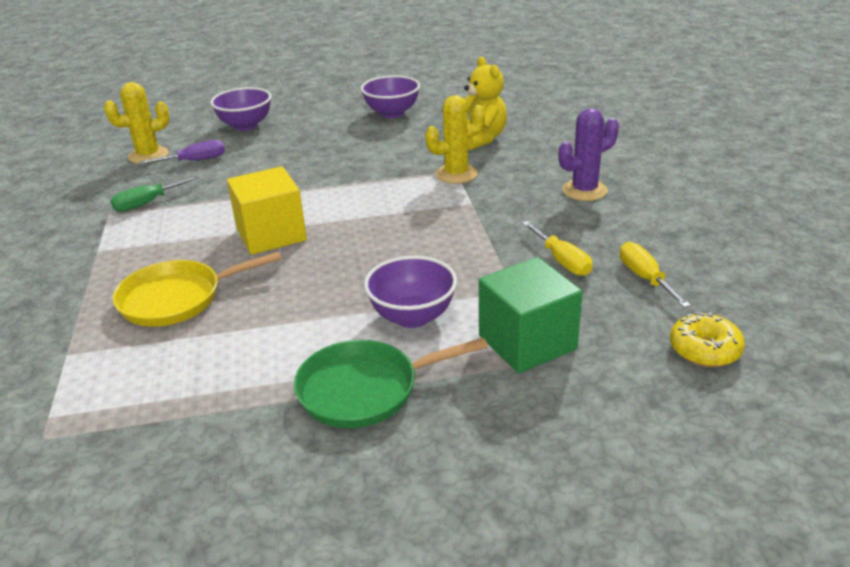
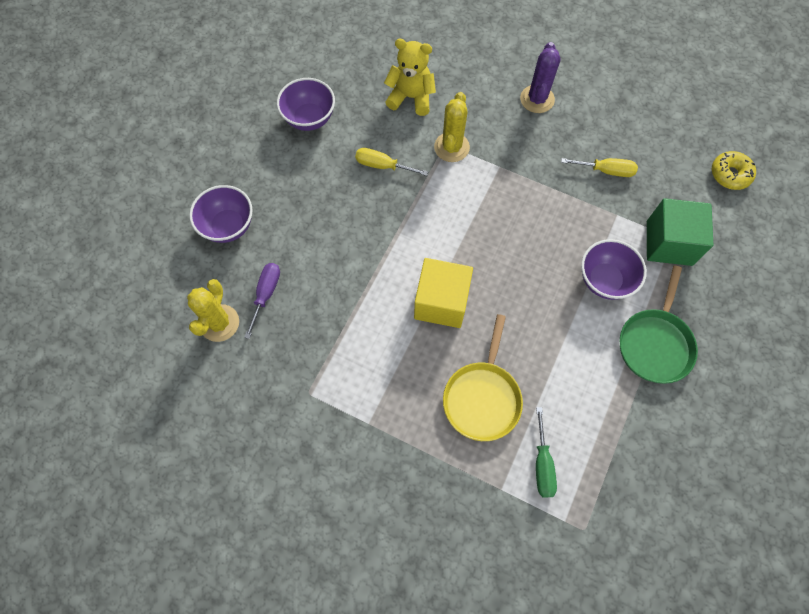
camera: 55 degrees left, 35 degrees up
(147, 203) = (316, 359): green screwdriver -> green screwdriver (542, 464)
(645, 278) = (653, 147): yellow screwdriver -> yellow screwdriver (382, 166)

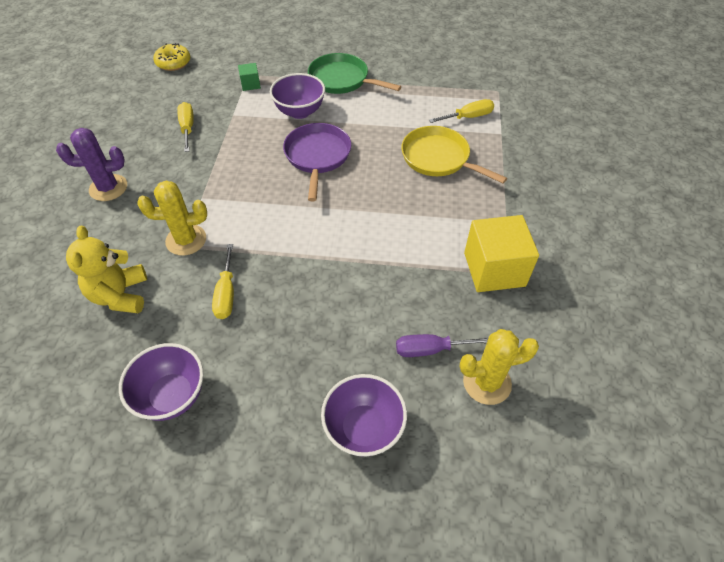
camera: 110 degrees left, 15 degrees down
(441, 302) = (367, 204): yellow cube -> yellow cube (494, 269)
(482, 397) = (438, 158): yellow pan -> yellow pan turned 135 degrees counterclockwise
(524, 277) = (317, 156): none -> purple pan
(542, 464) = (468, 117): green screwdriver -> yellow screwdriver
(655, 343) = (342, 80): green pan -> green pan turned 150 degrees counterclockwise
(669, 243) = (250, 84): green cube -> green cube, size x0.46

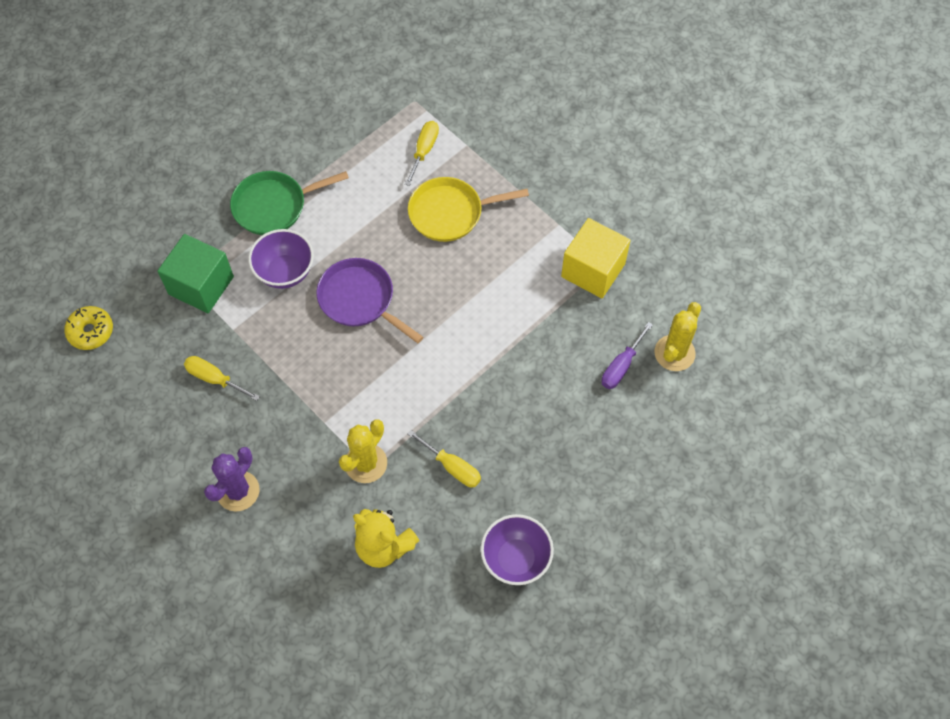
camera: 50 degrees left, 10 degrees up
(250, 84) = (201, 285): green cube -> green cube, size x2.16
(363, 428) = (644, 452): purple bowl -> none

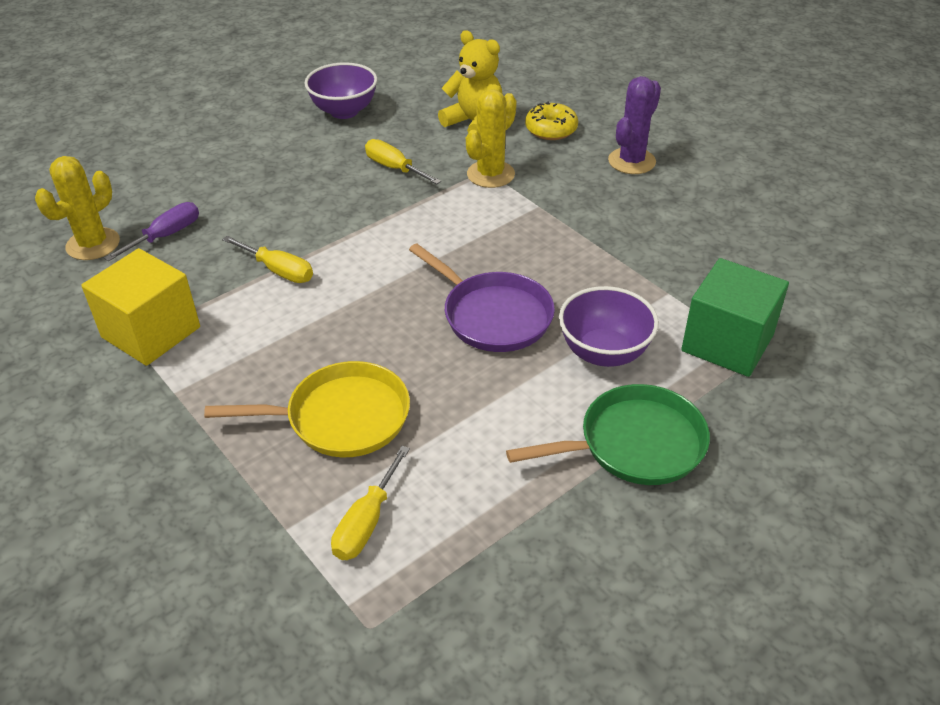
camera: 175 degrees left, 20 degrees down
(91, 331) = (867, 299): yellow donut -> yellow donut (551, 129)
(214, 379) = (681, 247): yellow screwdriver -> yellow screwdriver (278, 271)

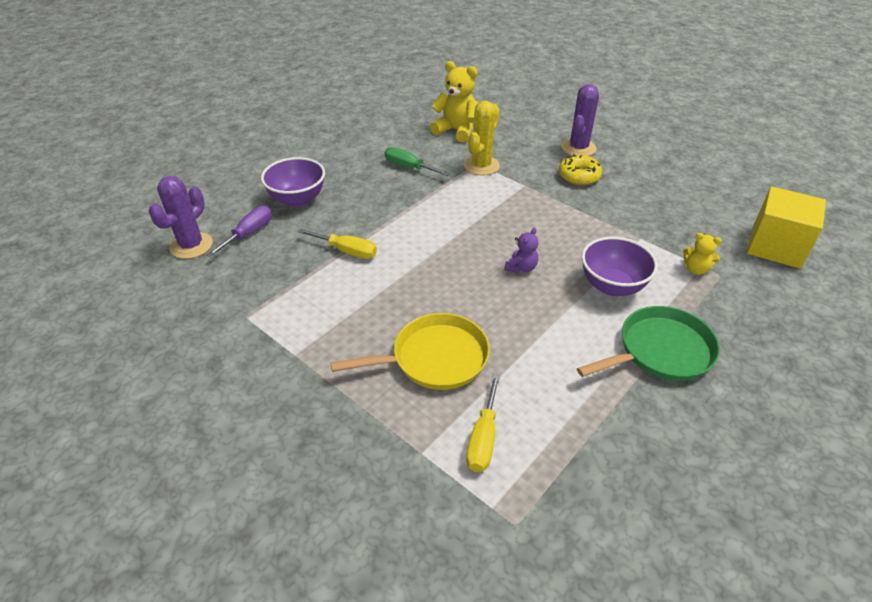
camera: 10 degrees left, 0 degrees up
(93, 244) = (191, 246): yellow cactus -> purple cactus
(151, 332) = (260, 309): yellow cube -> yellow cube (775, 247)
(344, 111) = (357, 130): purple bowl -> purple bowl (297, 199)
(394, 168) = (409, 167): yellow screwdriver -> green screwdriver
(493, 315) = (521, 268): purple pan -> purple teddy bear
(551, 129) = (513, 131): yellow donut -> yellow donut (579, 176)
(727, 343) = (696, 269): green cube -> yellow teddy bear

